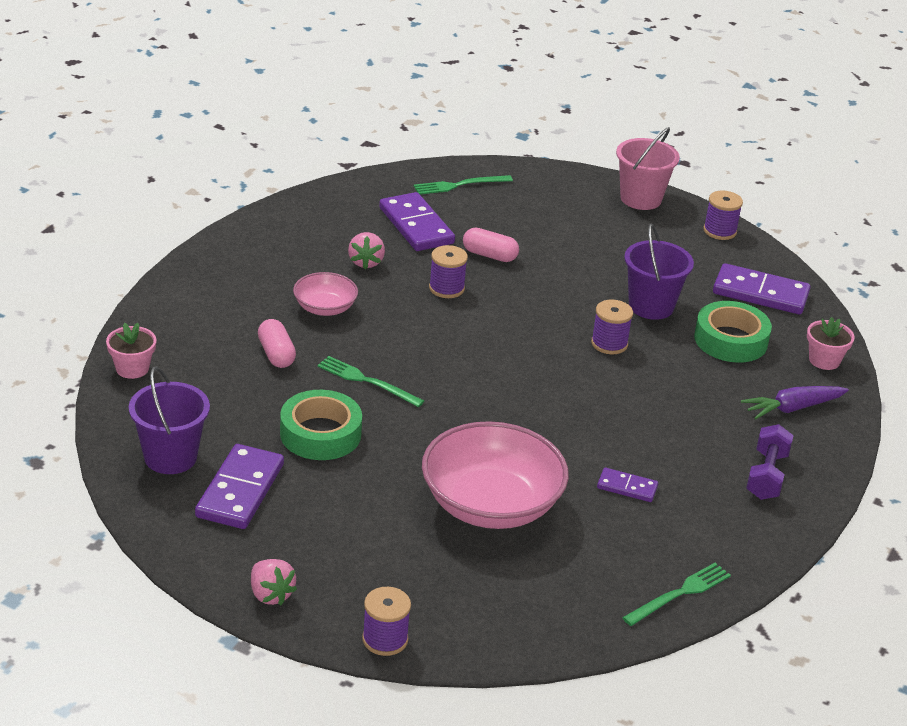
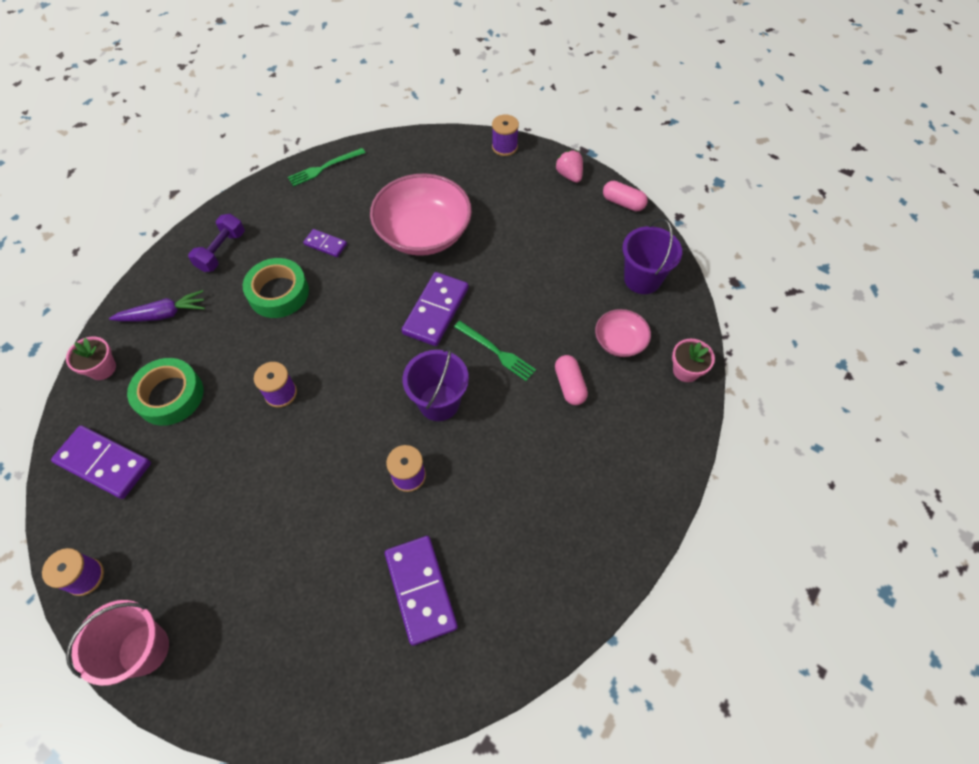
camera: 170 degrees left, 25 degrees up
(240, 490) = (592, 249): purple domino -> purple domino (436, 311)
(320, 434) = (535, 297): green tape -> green tape (278, 293)
(325, 308) = (526, 447): pink bowl -> pink bowl (619, 341)
(366, 262) = (482, 520): pink strawberry -> none
(460, 185) = (353, 683): green fork -> none
(489, 255) = (353, 531): pink capsule -> pink capsule (623, 203)
(651, 306) = (220, 445): purple bucket -> purple bucket (439, 402)

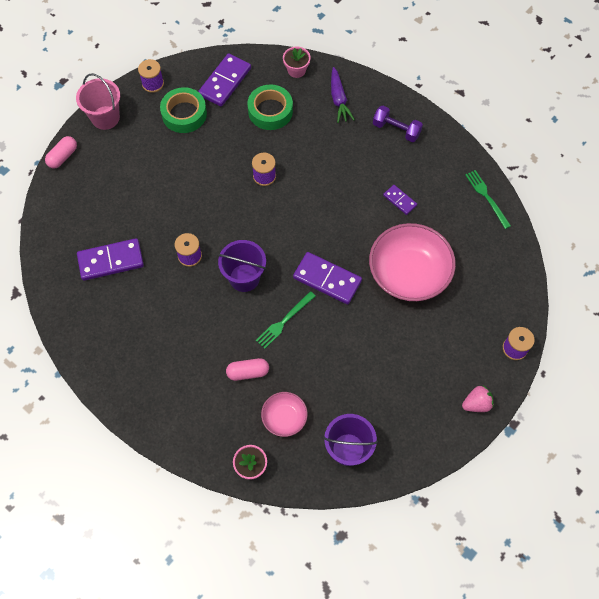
camera: 95 degrees right, 5 degrees up
(278, 293) = (353, 170): green tape -> green tape (184, 114)
(325, 244) = (400, 200): purple domino -> purple domino turned 75 degrees counterclockwise
(623, 203) = (439, 449): pink capsule -> pink capsule (63, 157)

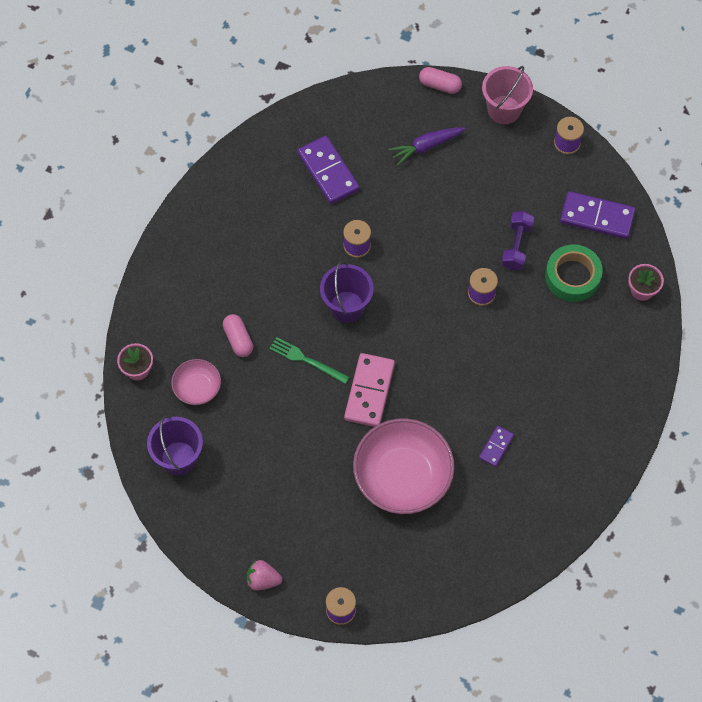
camera: 75 degrees right, 0 degrees up
(184, 114) = (536, 187): green tape -> none
(327, 279) = (369, 391): purple domino -> pink domino
(339, 99) = (616, 347): purple carrot -> purple carrot (426, 147)
(396, 130) = (594, 422): purple dumbbell -> purple dumbbell (516, 246)
(476, 404) = (263, 580): pink strawberry -> pink strawberry turned 135 degrees clockwise
(487, 197) = (532, 545): green fork -> none

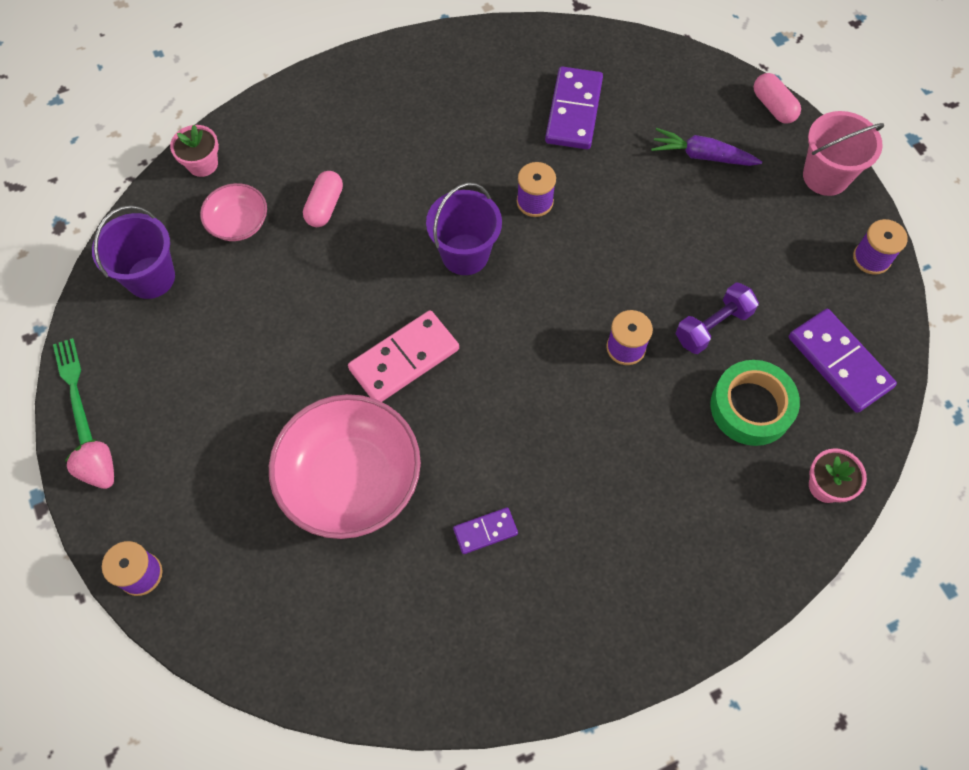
camera: 40 degrees right, 0 degrees up
(307, 360) = (372, 278): green fork -> green fork (75, 389)

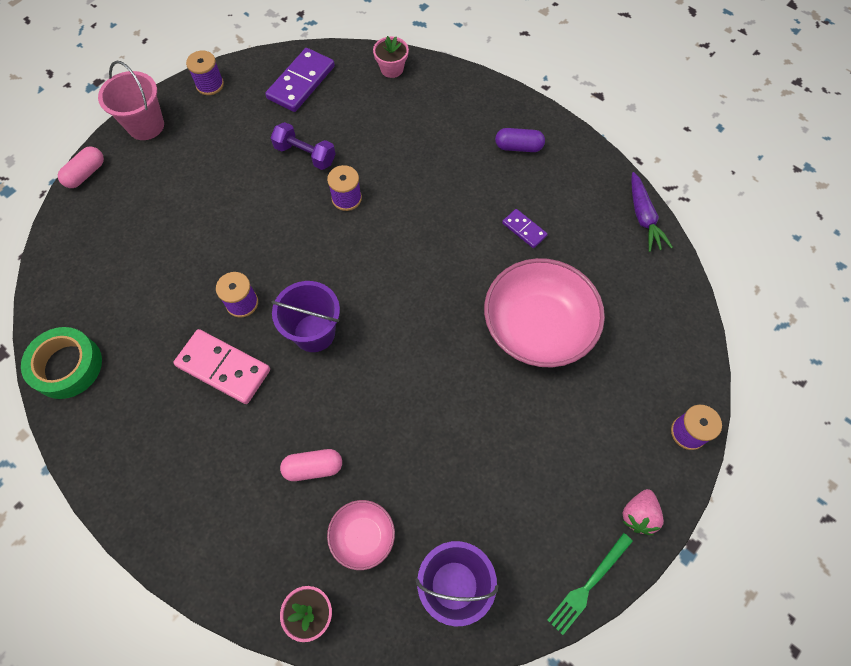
camera: 115 degrees left, 0 degrees up
(404, 359) = (427, 335): pink domino -> pink domino (223, 368)
(574, 111) = (135, 309): purple domino -> none
(618, 592) = (518, 147): none -> purple capsule
(702, 156) = (152, 205): purple carrot -> purple carrot (643, 217)
(751, 407) = (357, 118): green tape -> green tape (67, 366)

